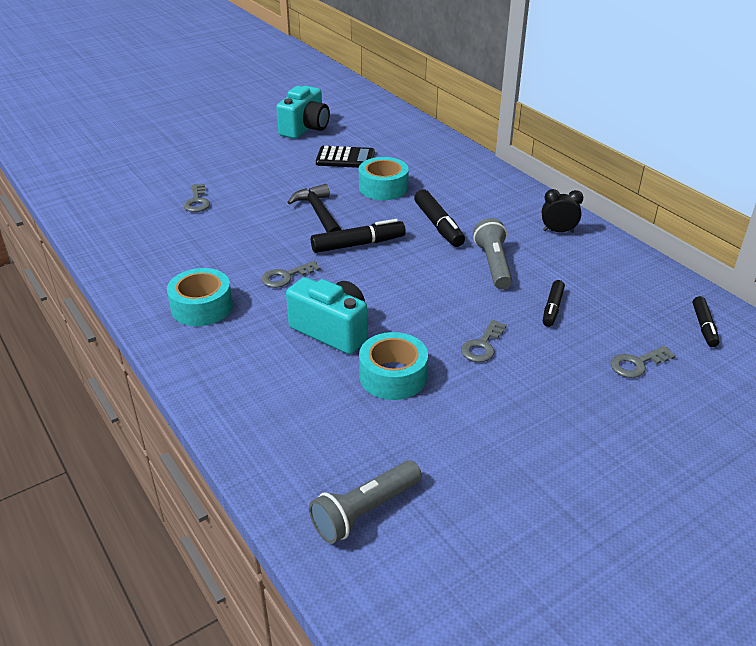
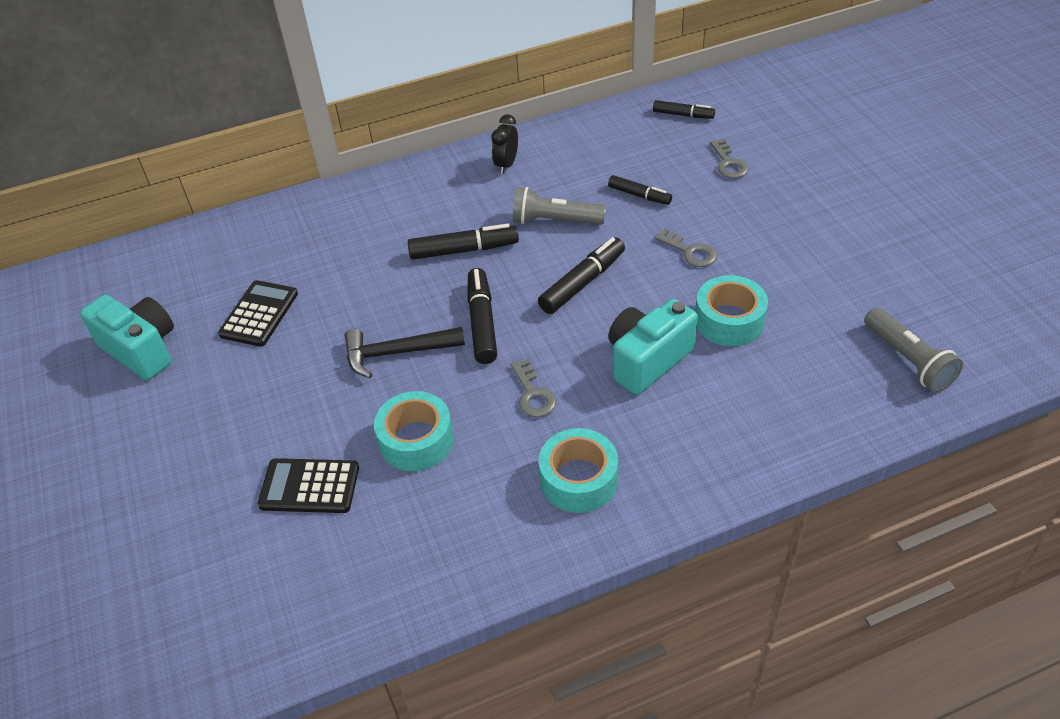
camera: 75 degrees left, 10 degrees up
(197, 201) = (309, 486): grey key -> black calculator
(383, 187) = (356, 286): turquoise tape -> turquoise tape (416, 440)
(418, 287) = (582, 282): none -> black marker

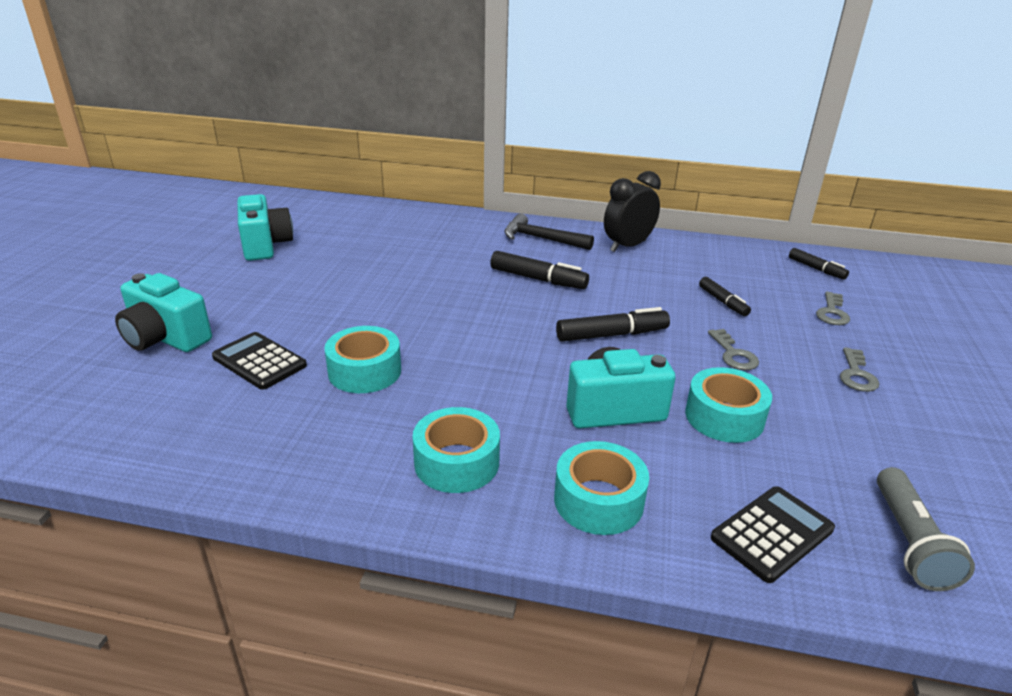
camera: 30 degrees right, 15 degrees down
(184, 517) = (166, 338): none -> turquoise camera
(259, 314) = (356, 257): black calculator -> black calculator (772, 534)
(396, 353) = (417, 315): black hammer -> black hammer (541, 239)
(482, 322) = (501, 325): black marker -> none
(506, 164) = (627, 246): black clock -> black clock, size x1.60
(533, 394) = (487, 386): grey key -> grey key (856, 374)
(554, 221) = (630, 290): grey flashlight -> none
(704, 448) = (598, 500): none -> turquoise tape

